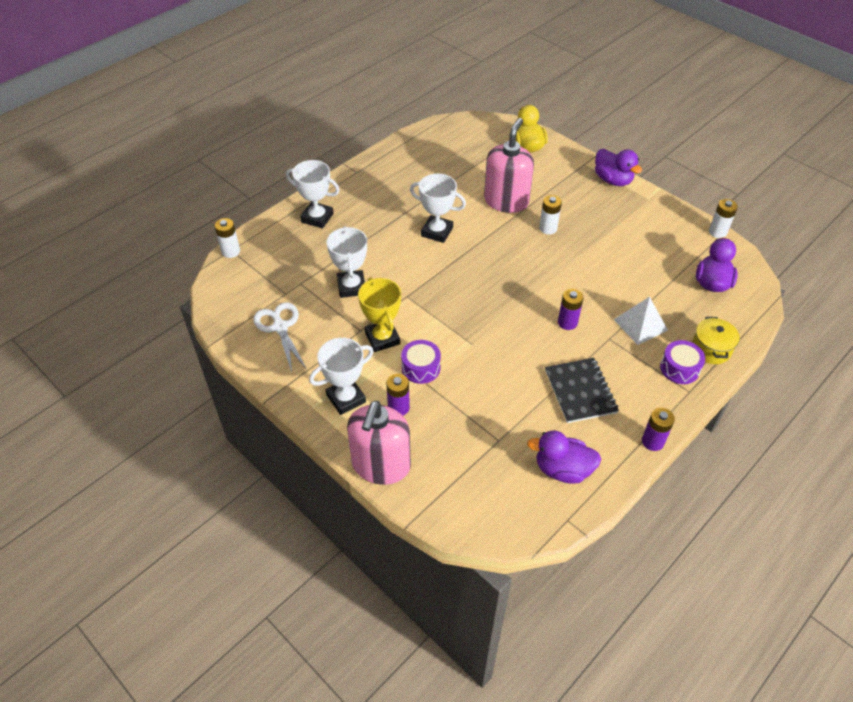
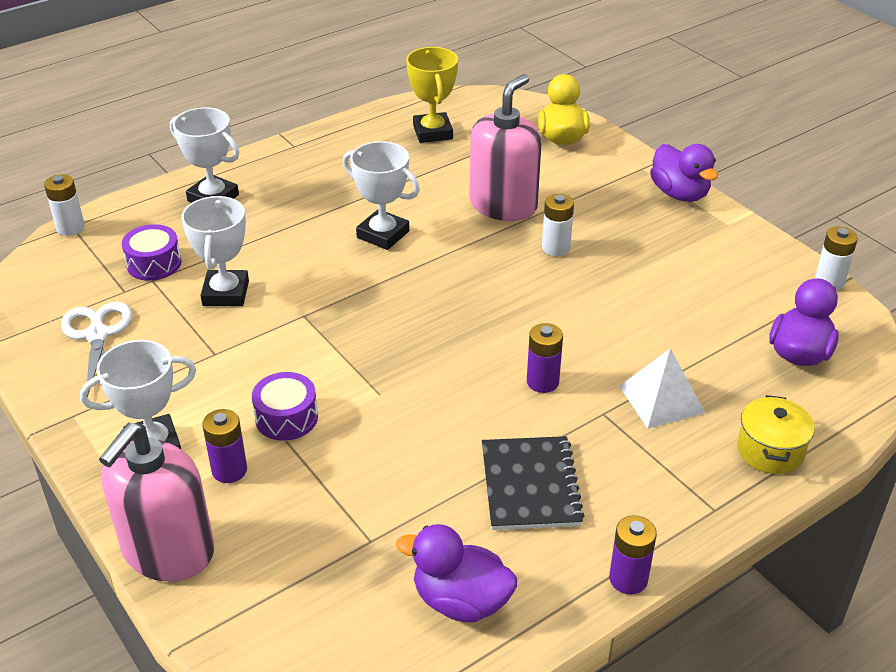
camera: 10 degrees right, 10 degrees down
(382, 338) = (243, 369): yellow trophy -> yellow trophy (432, 132)
(679, 368) = (708, 472): purple drum -> purple drum (154, 263)

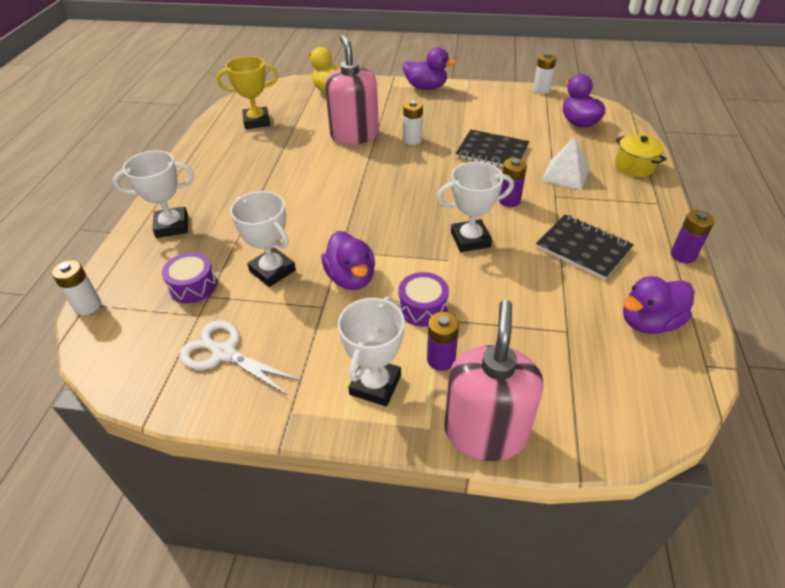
camera: 45 degrees left, 5 degrees up
(168, 551) = (485, 432): pink soap dispenser -> pink soap dispenser turned 150 degrees counterclockwise
(273, 346) = (351, 278): none -> purple duck
(383, 234) = (314, 184): white trophy -> white trophy (470, 239)
(432, 132) = (257, 121): yellow trophy -> yellow trophy turned 45 degrees counterclockwise
(621, 317) = (492, 151): none -> black notebook

